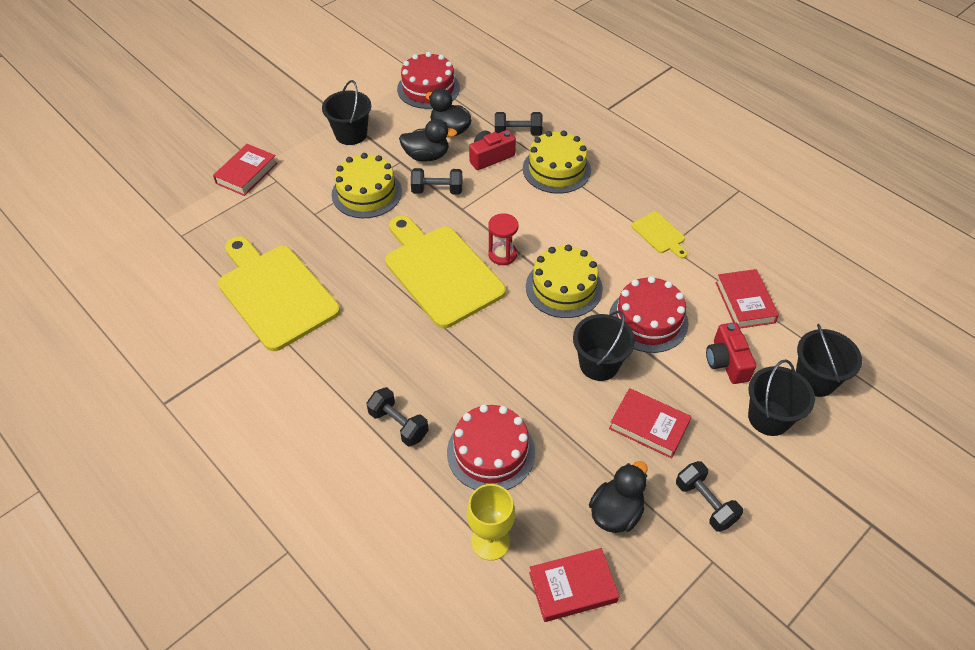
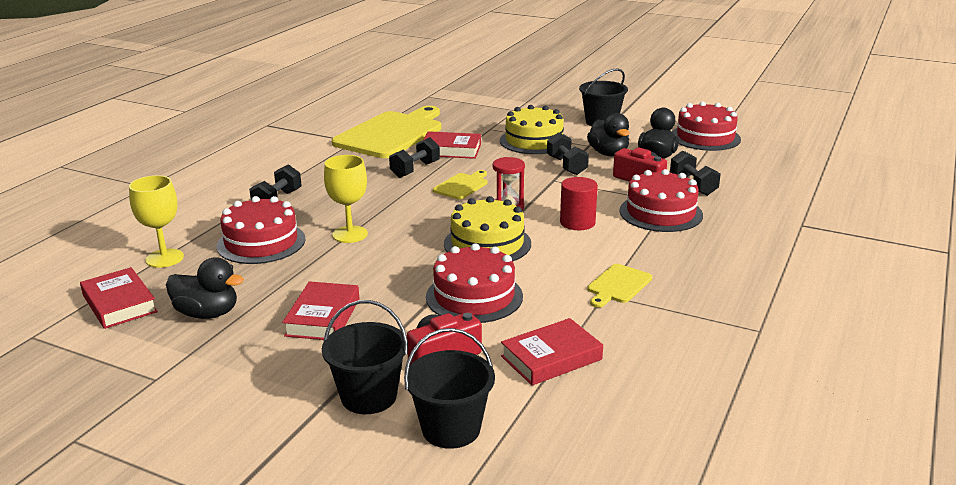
camera: 70 degrees right, 25 degrees down
(246, 173) = (513, 100): red book -> red book (451, 150)
(441, 272) = (462, 186): yellow cutting board -> yellow cutting board, size x0.44
(505, 378) = (350, 234): none -> yellow goblet
(551, 221) = (577, 222): none -> red cylinder
(556, 169) = (660, 213): yellow cake -> red cake
(599, 364) = (393, 277): black bucket -> none
(705, 503) = (230, 365): black dumbbell -> black dumbbell (415, 170)

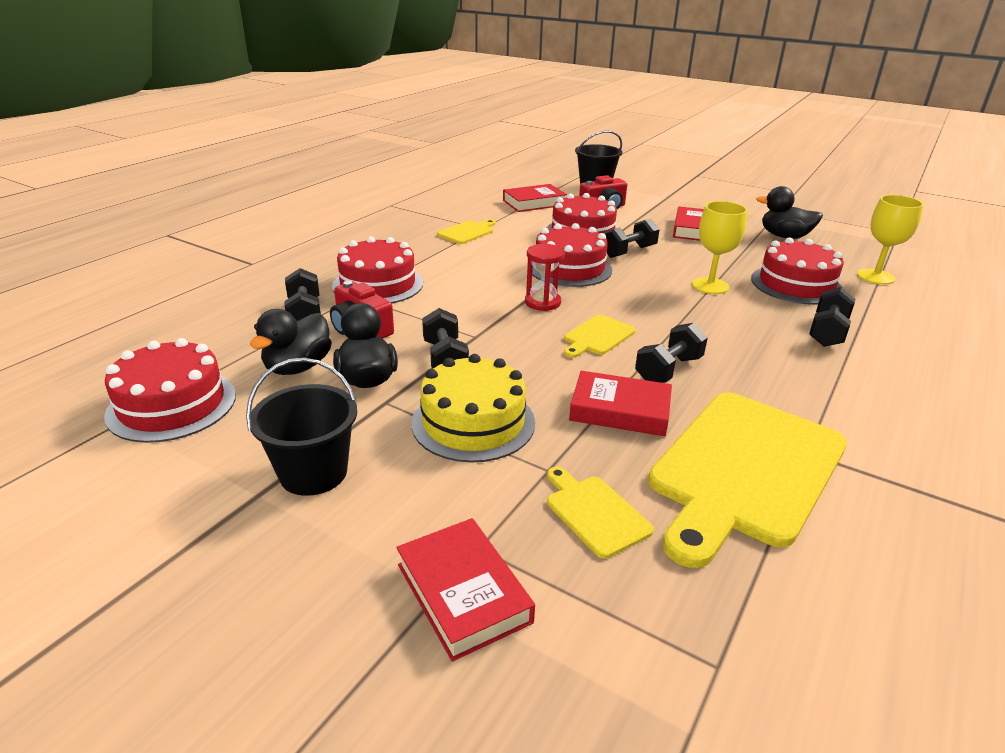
camera: 175 degrees left, 5 degrees up
(119, 304) = (863, 246): red book -> red book (463, 593)
(369, 396) = (643, 196): black bucket -> none
(421, 270) = (628, 252): none -> black dumbbell
(467, 119) = (595, 513): none -> yellow cutting board
(487, 243) = (569, 268): yellow cake -> red cake
(577, 222) = (473, 281): red cylinder -> none

